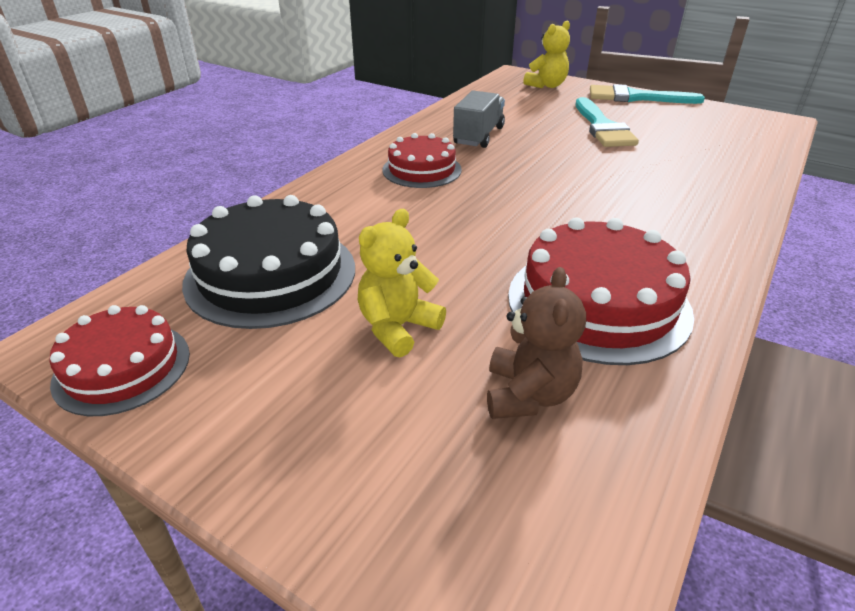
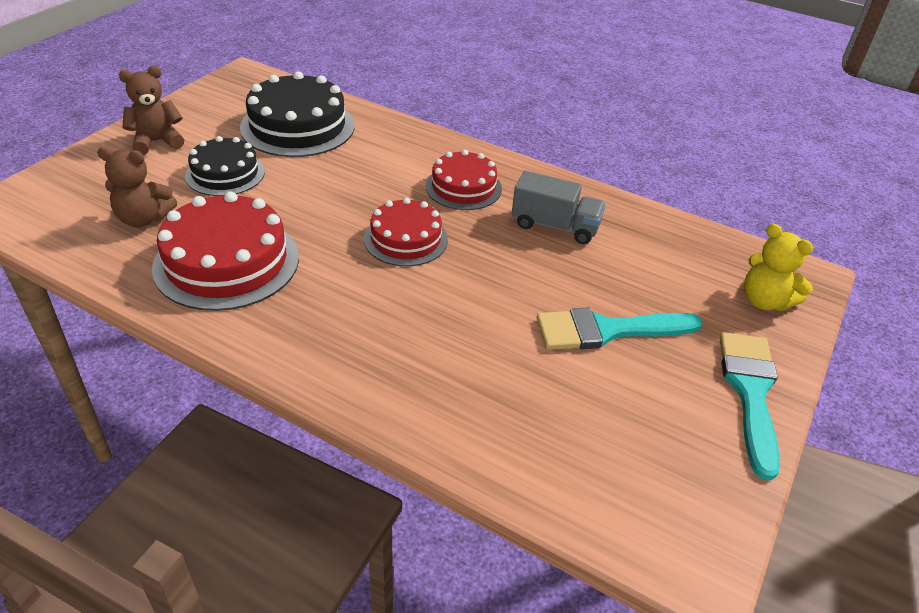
camera: 85 degrees right, 5 degrees up
(122, 367) = (219, 93): red cake -> red cake (406, 239)
(288, 423) = (157, 142): none -> brown teddy bear
(398, 327) = (225, 173): yellow teddy bear -> black cake

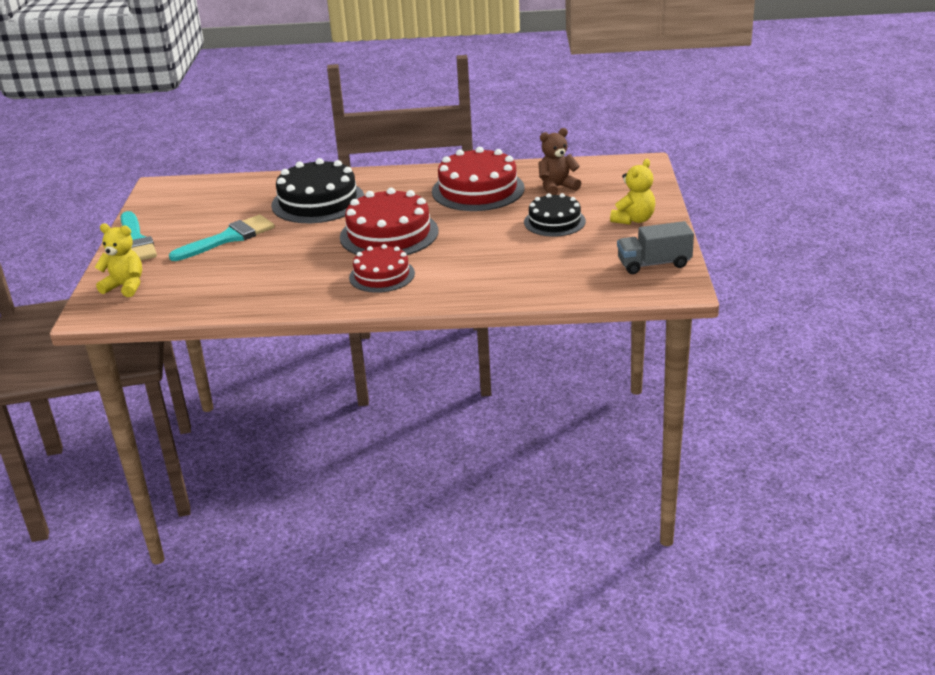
camera: 155 degrees right, 10 degrees down
(157, 142) = (633, 220): brown teddy bear -> yellow teddy bear
(298, 126) = (560, 266): black cake -> black cake (318, 201)
(406, 239) = (389, 234): red cake -> red cake, size x1.60
(555, 226) = (294, 276): grey truck -> grey truck (654, 264)

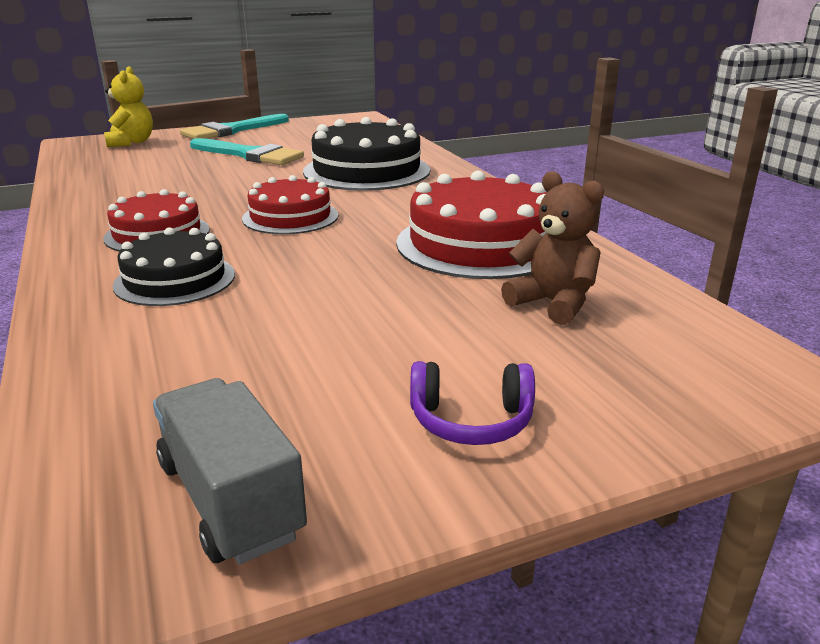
camera: 65 degrees right, 5 degrees down
(389, 234) = (290, 217): red cake -> red cake, size x0.62
(554, 222) = (401, 326): black cake -> black cake (175, 279)
(633, 220) = (471, 420): yellow teddy bear -> purple headphones

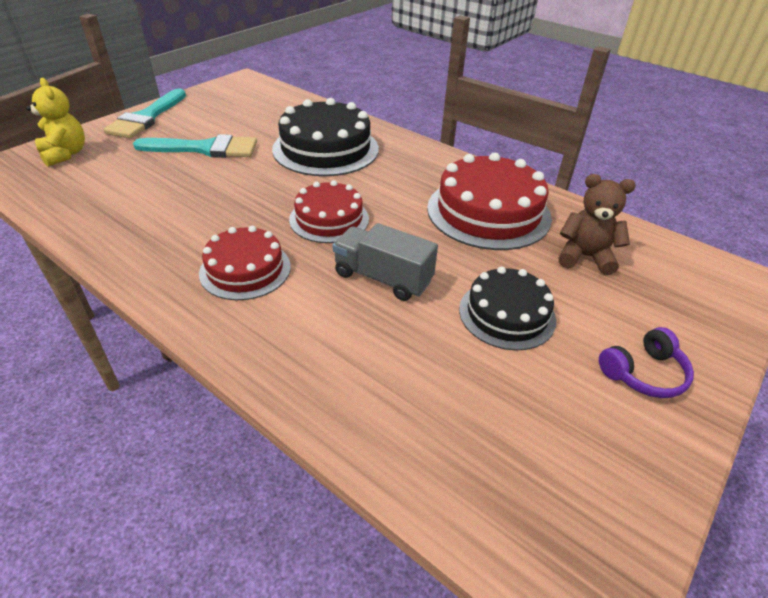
camera: 30 degrees left, 15 degrees up
(175, 279) = (325, 317): black cake -> black cake (507, 314)
(230, 499) = (596, 495): grey truck -> grey truck (383, 278)

